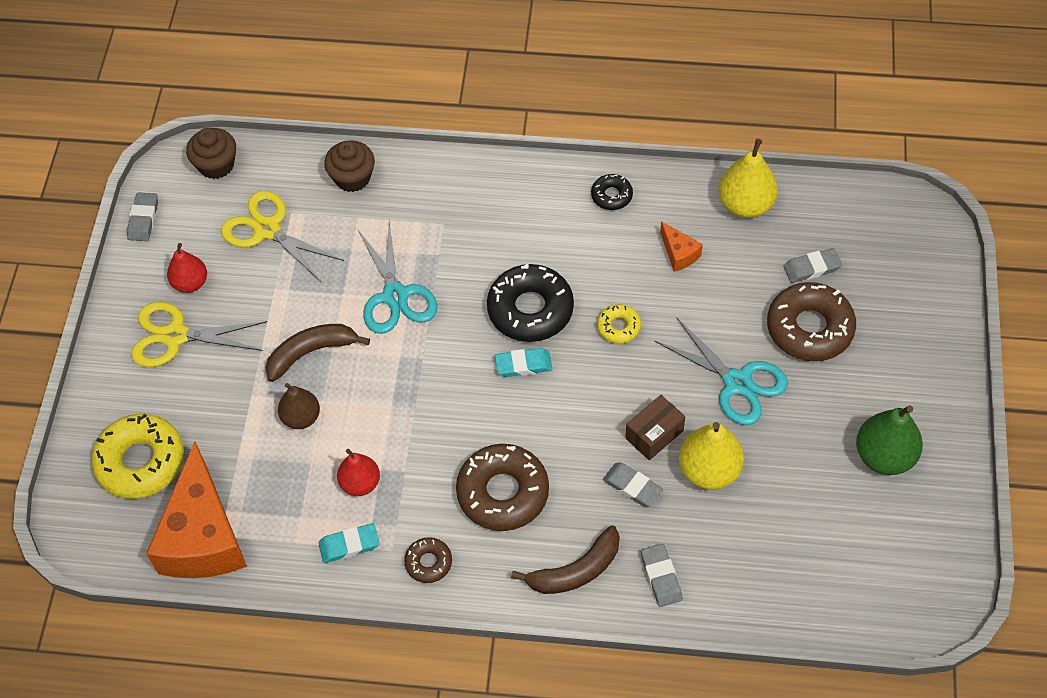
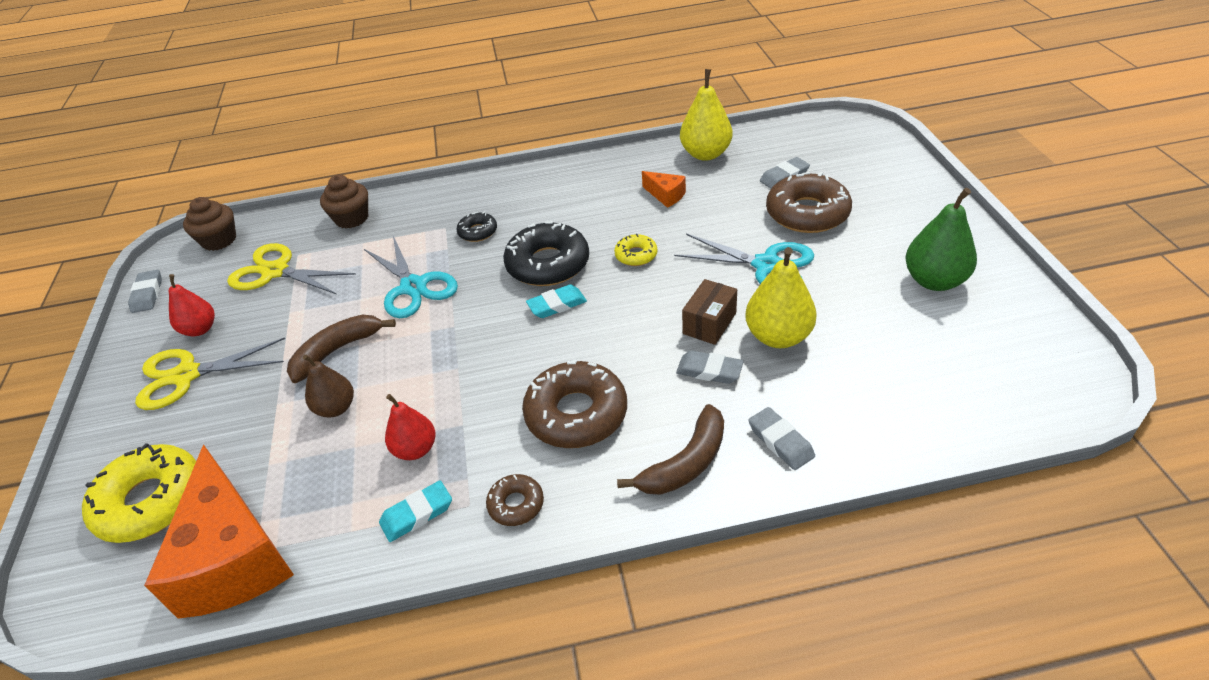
camera: 15 degrees left, 15 degrees down
(611, 196) = (589, 175): black donut -> black donut (478, 232)

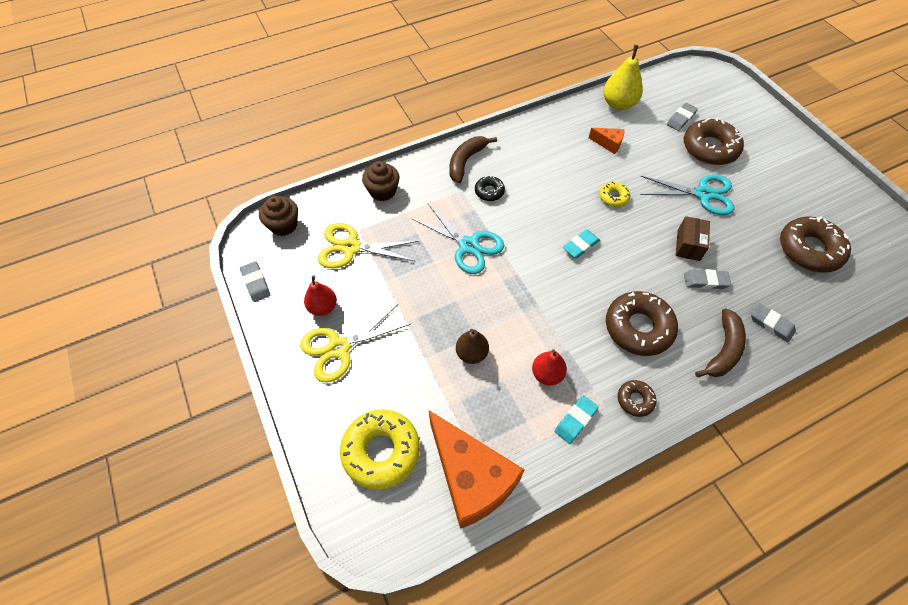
camera: 20 degrees left, 15 degrees up
(336, 351) = (443, 308): brown banana -> brown banana (466, 161)
(548, 264) = (556, 213): black donut -> none
(778, 336) = (735, 248): yellow pear -> none
(895, 353) = (809, 250): none -> brown donut
(934, 281) = (809, 192): green pear -> none

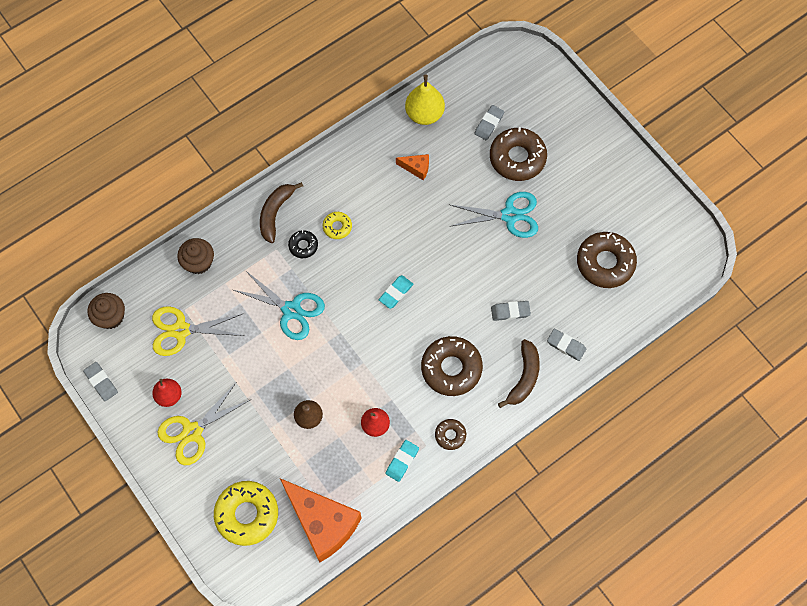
camera: 10 degrees left, 10 degrees up
(613, 197) = (424, 233): yellow donut -> yellow donut (337, 227)
(688, 245) = (495, 276): brown box -> none

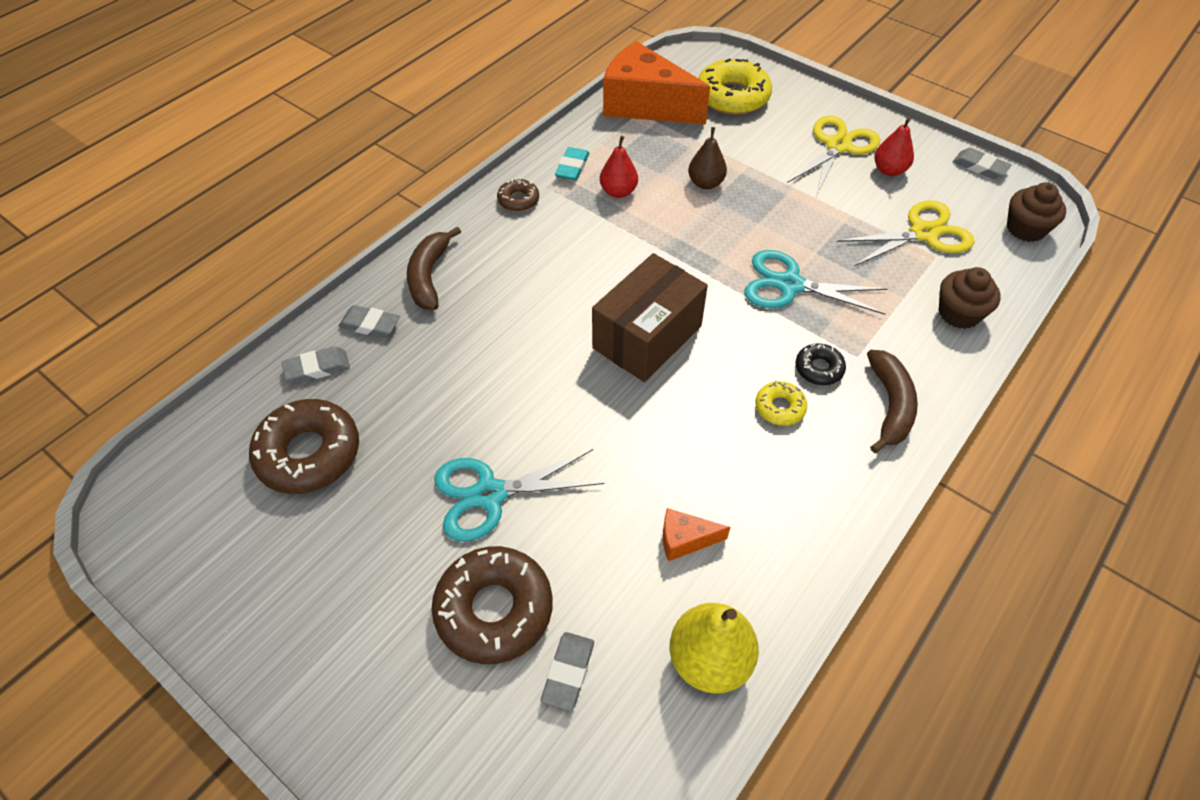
camera: 165 degrees right, 15 degrees down
(396, 293) = (647, 337): turquoise eraser -> brown box
(451, 368) = (536, 266): brown donut -> none
(510, 311) = (463, 350): grey eraser -> grey eraser (317, 368)

